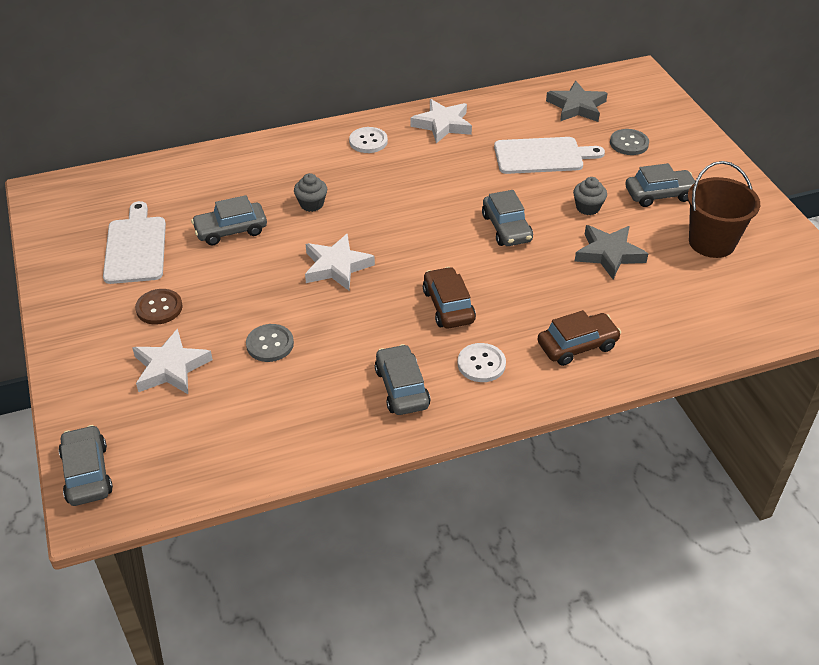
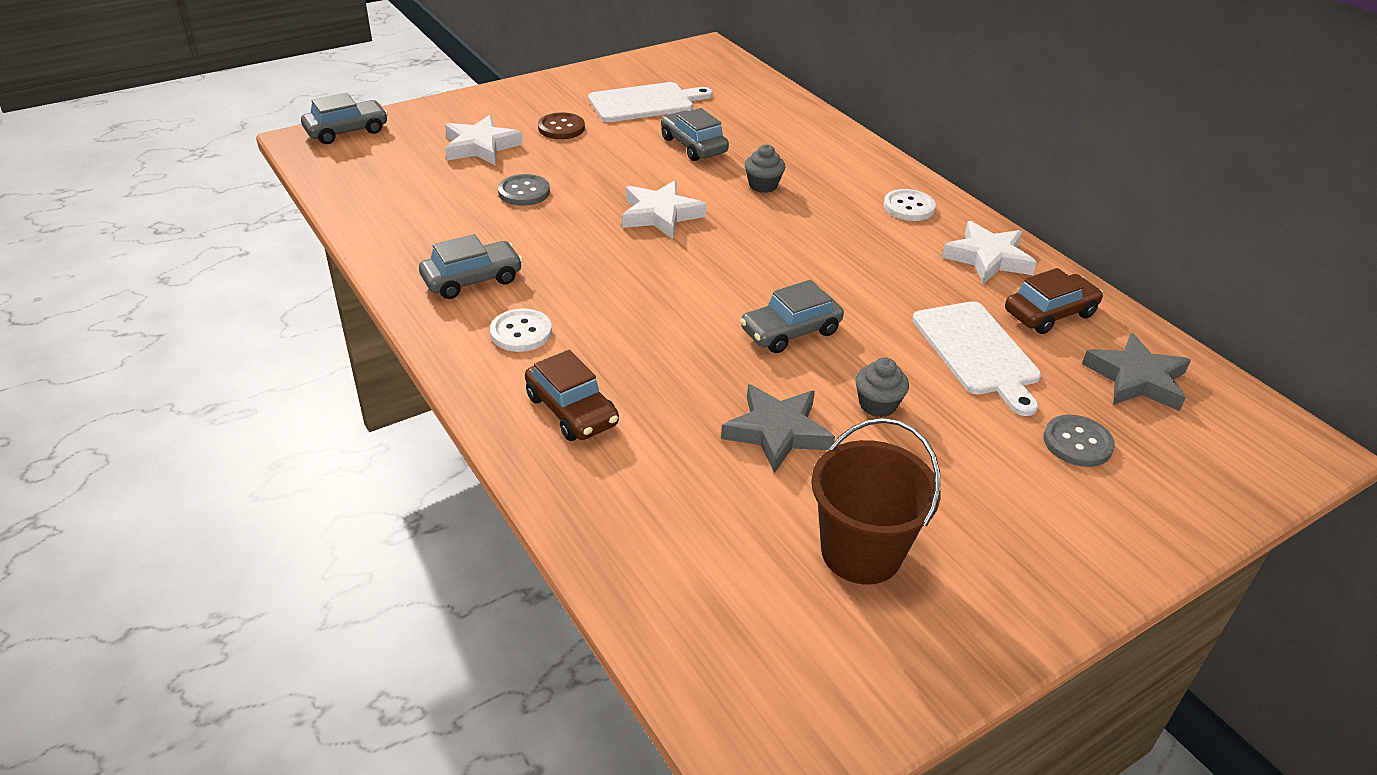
camera: 75 degrees right, 5 degrees down
(448, 306) = (617, 298): brown car -> brown car (1049, 313)
(659, 194) = (957, 484): grey car -> none

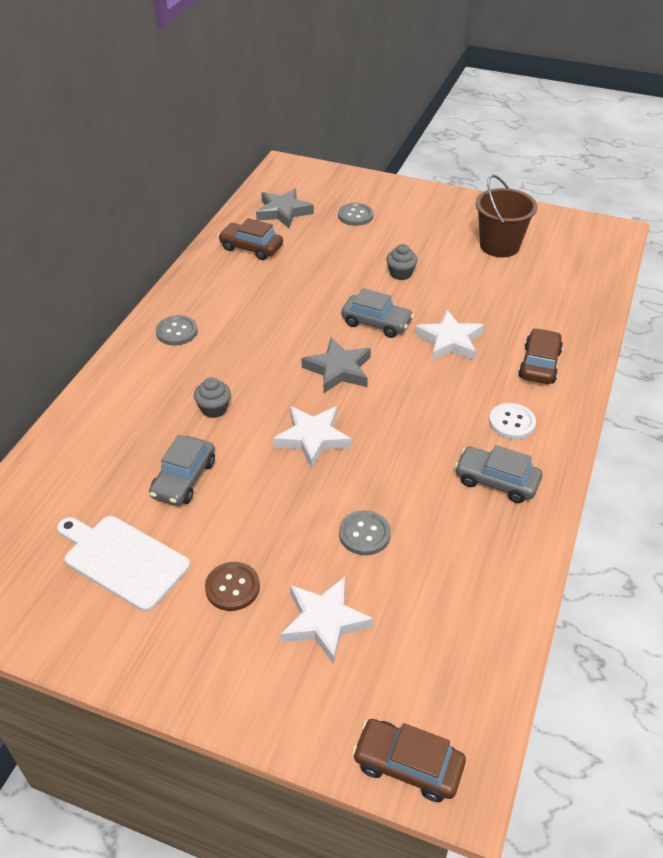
camera: 125 degrees left, 5 degrees up
(347, 131) = (408, 765): grey car -> brown car
(777, 432) = (461, 294): grey star -> grey star (338, 370)
(909, 207) = (177, 332): white button -> grey button
(977, 352) = (317, 259): white cutting board -> none
(988, 258) = (212, 282): white star -> white star (449, 341)

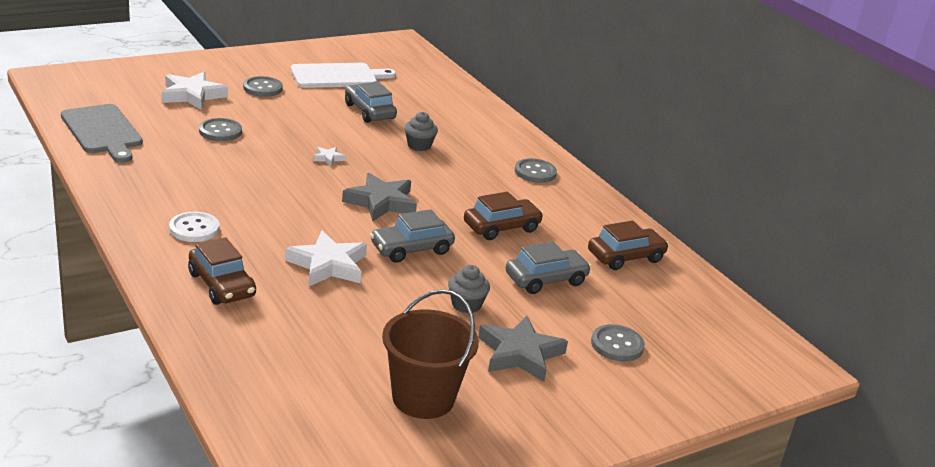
camera: 125 degrees right, 15 degrees down
(232, 587) = (262, 88): brown button -> grey button
(283, 212) = (680, 308): grey star -> grey star (520, 354)
(312, 438) = (328, 158): white star -> white star, size x0.46
(408, 765) = (83, 73): brown car -> brown car (501, 227)
(483, 606) = (102, 131): none -> grey cutting board
(496, 481) = (163, 189): grey car -> grey car (546, 279)

